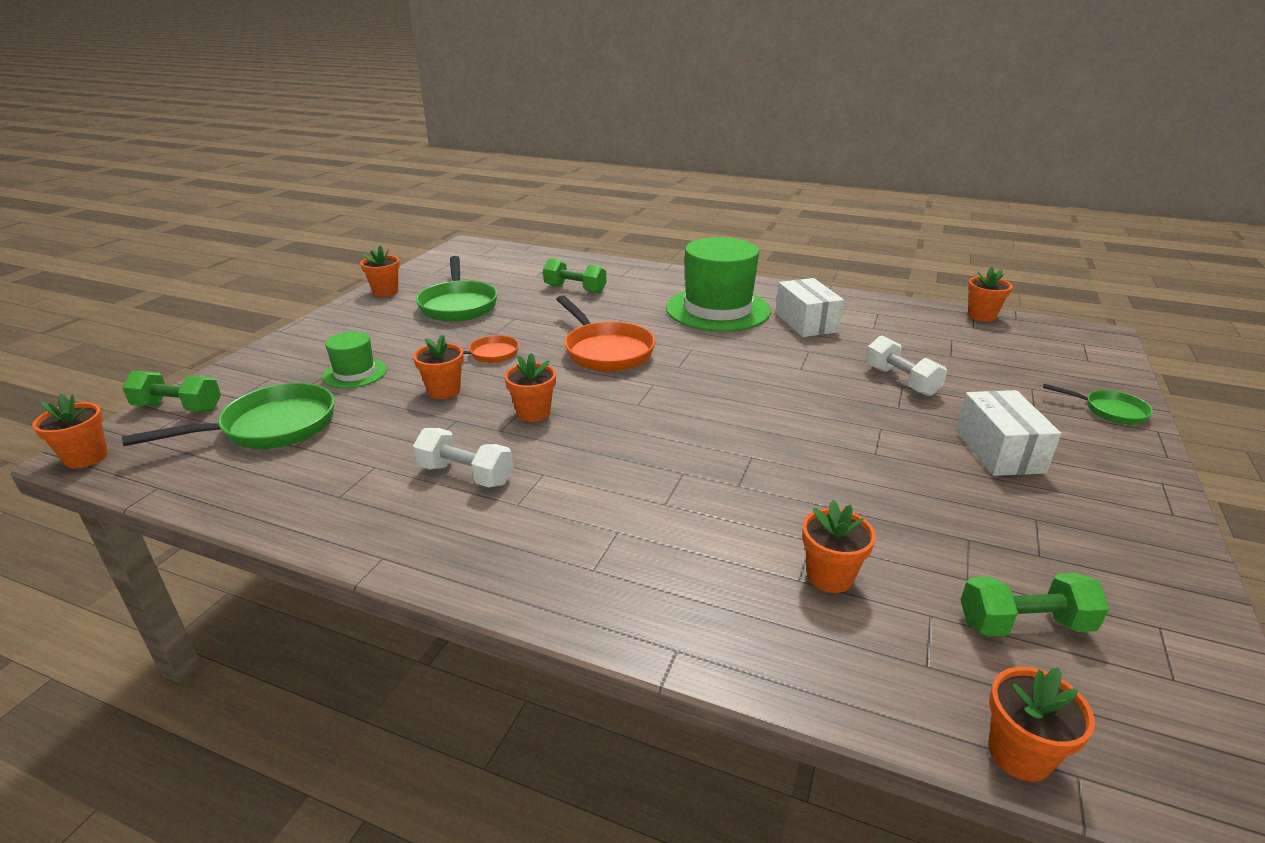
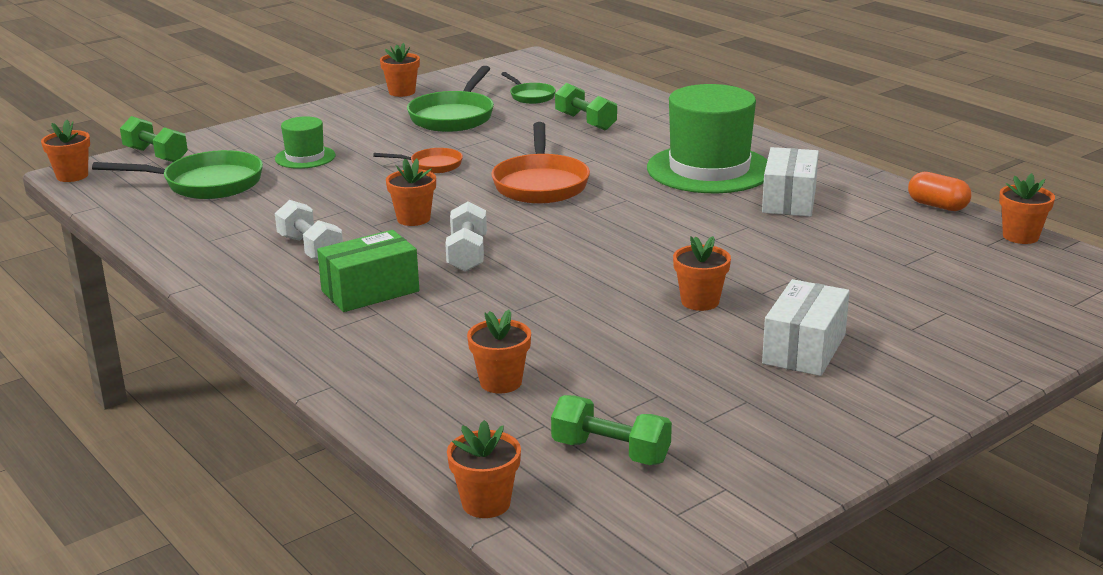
camera: 30 degrees right, 5 degrees down
(444, 391) = (360, 186): orange flower pot -> orange flower pot (700, 301)
(581, 507) = (370, 291): none -> green box
(901, 381) = (804, 273): white dumbbell -> white dumbbell (467, 254)
(902, 305) = (937, 206): none -> orange capsule
(1109, 411) = (999, 351): green pan -> green pan (530, 96)

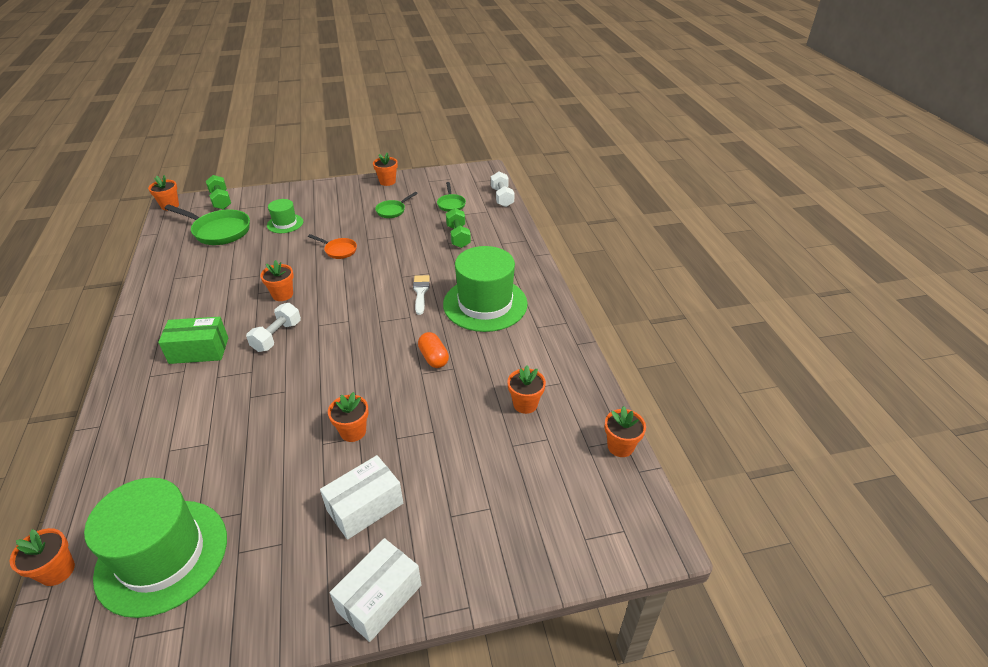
camera: 25 degrees right, 15 degrees up
(310, 249) = (209, 303): white dumbbell -> white dumbbell (502, 197)
(454, 116) = (392, 211): green pan -> green pan, size x0.55
(501, 382) = (176, 461): orange flower pot -> orange flower pot (525, 404)
(540, 184) = (377, 286): orange pan -> none
(609, 177) = (421, 292): none -> white brush
(611, 452) = (162, 556): green dumbbell -> green hat
(789, 200) = (503, 351): white box -> white box (379, 598)
(937, 206) = (594, 391): orange capsule -> orange capsule (433, 358)

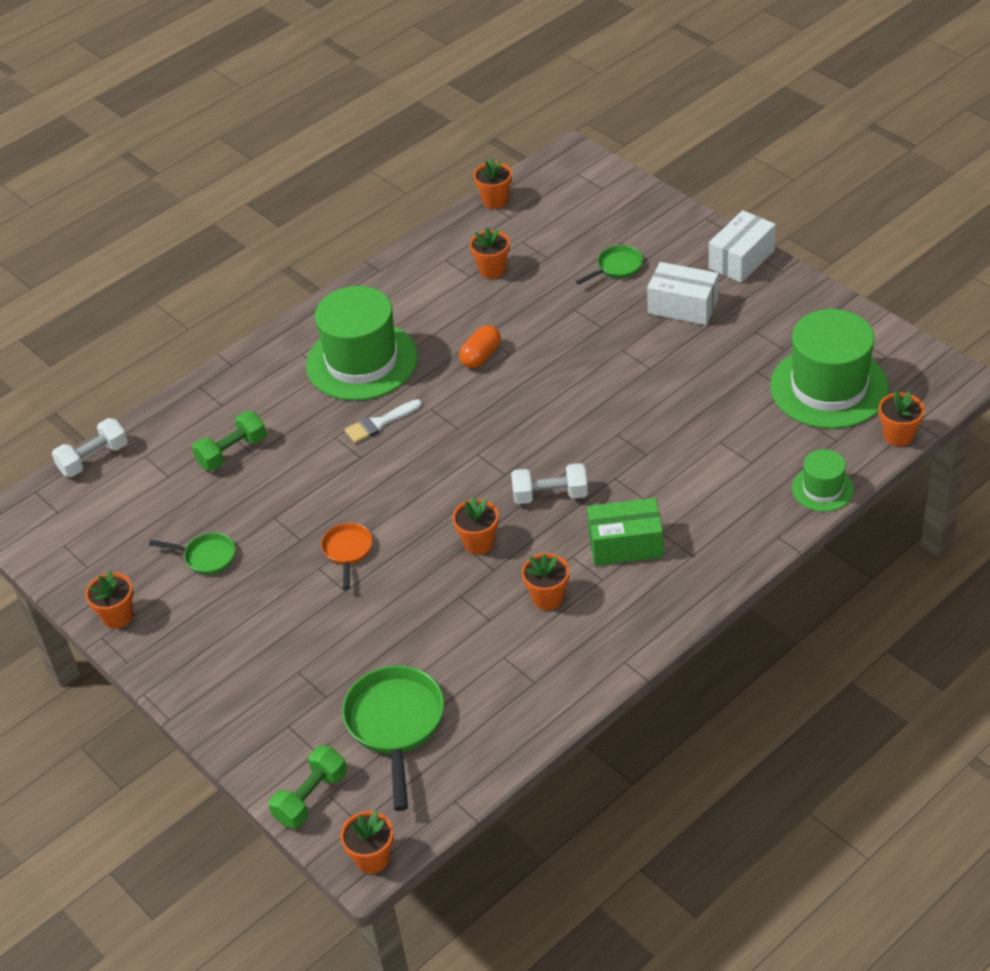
camera: 115 degrees left, 5 degrees up
(199, 350) = (625, 544): green box -> green box turned 60 degrees counterclockwise
(285, 223) = (322, 658): green hat -> green hat (822, 489)
(353, 431) = (620, 357): orange flower pot -> orange flower pot (547, 598)
(379, 598) = (741, 259): white box -> white box turned 60 degrees counterclockwise
(451, 204) = (147, 503): green pan -> green pan (617, 267)

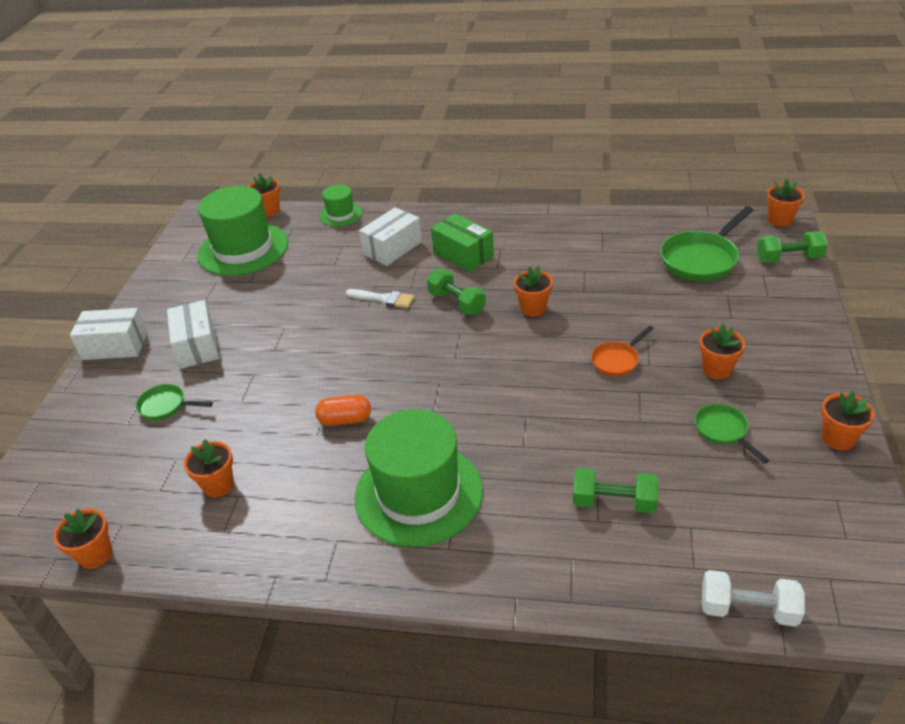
camera: 130 degrees left, 5 degrees down
(379, 423) = (479, 429): white brush -> white brush (384, 299)
(547, 598) = (540, 259): orange flower pot -> orange flower pot (717, 370)
(550, 495) = (457, 303): white dumbbell -> green dumbbell
(701, 497) = (392, 248): none -> white box

